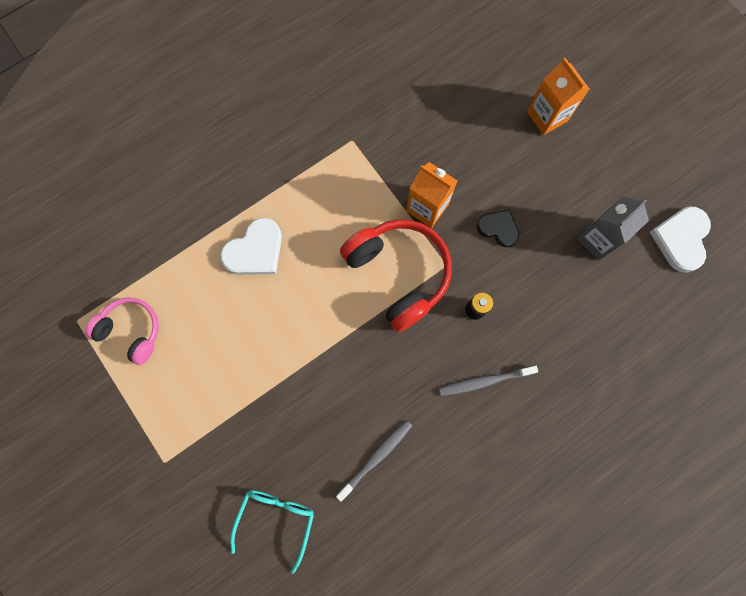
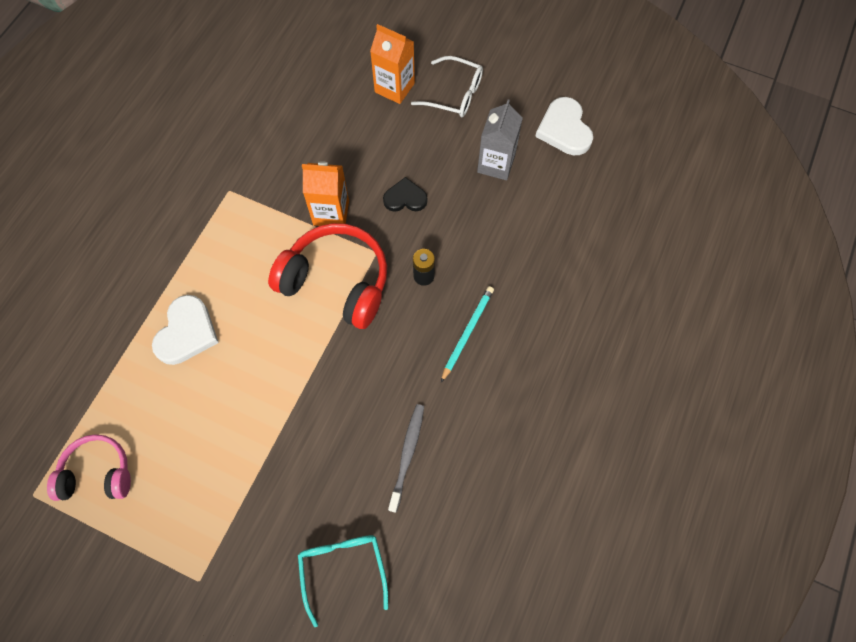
camera: 30 degrees left, 10 degrees down
(484, 381) = (467, 332): grey toothbrush -> turquoise pencil
(599, 152) = (455, 94): none -> white glasses

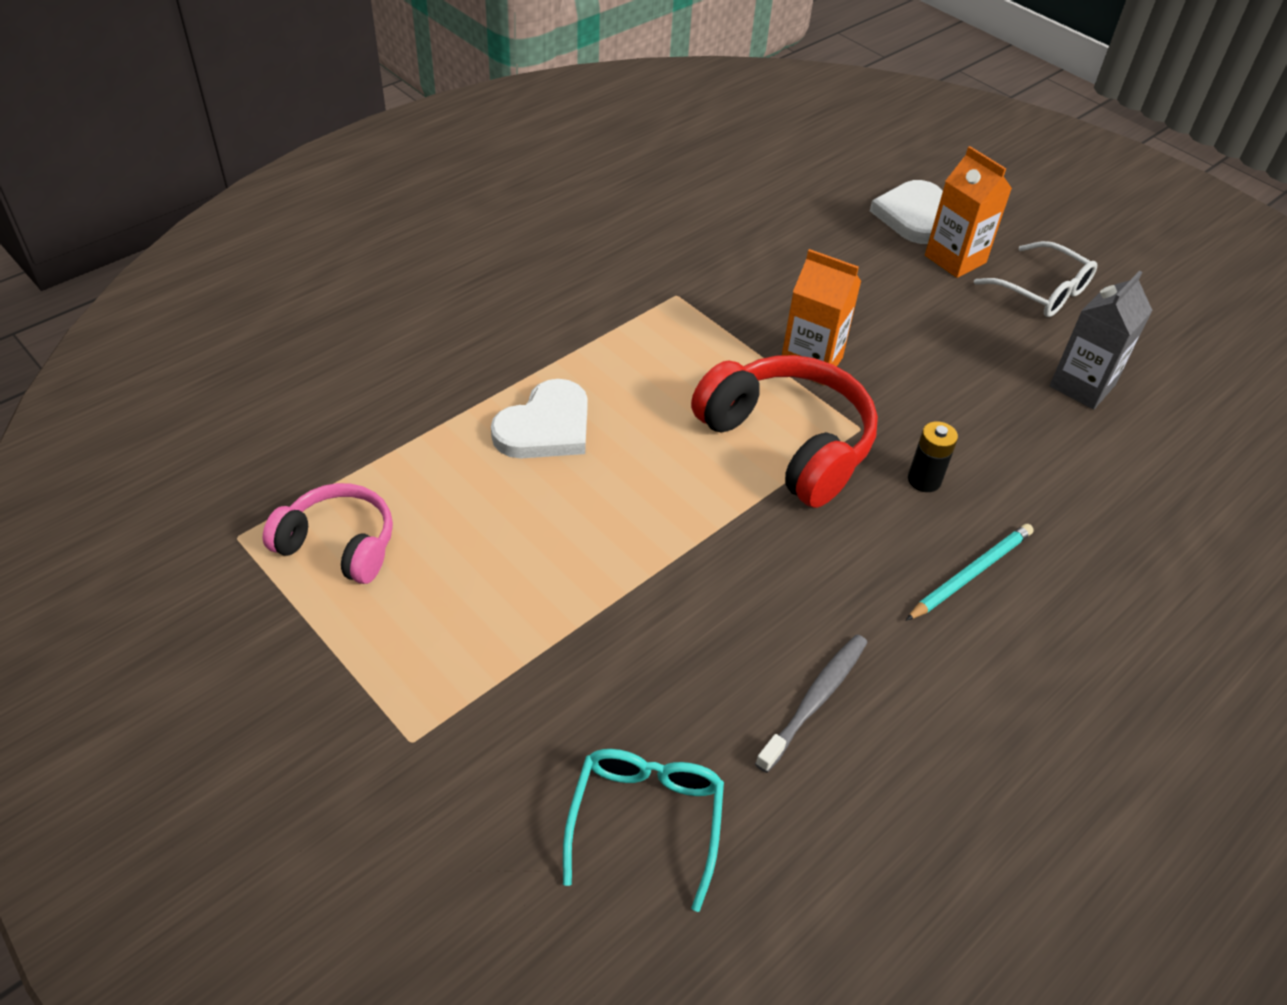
camera: 20 degrees right, 20 degrees down
(405, 198) = (927, 381): black heart -> none
(564, 129) = (1204, 379): white heart -> white heart (912, 216)

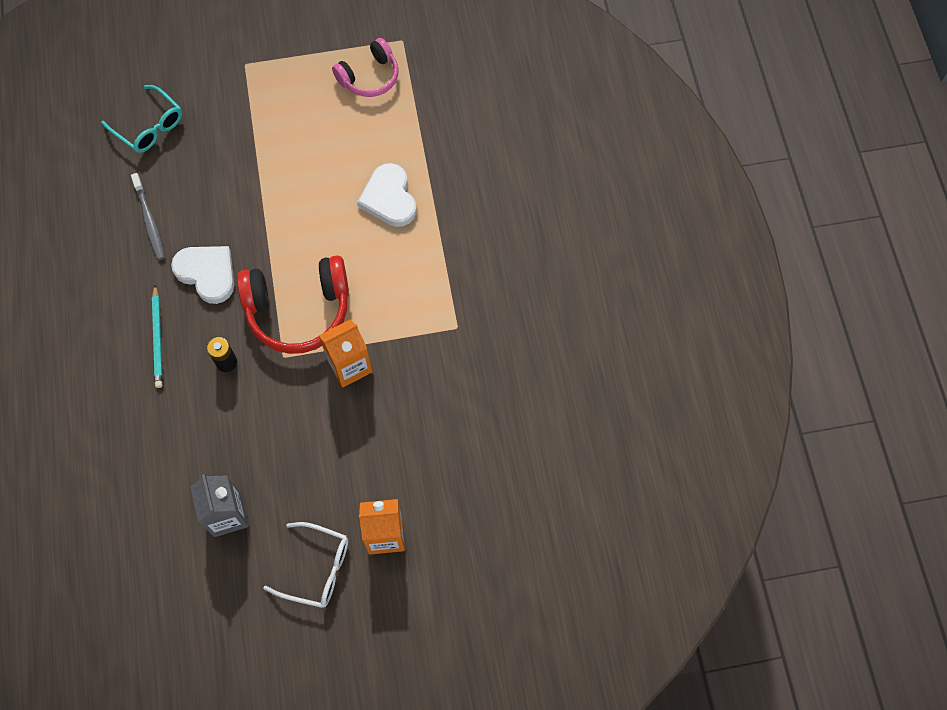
camera: 125 degrees right, 20 degrees up
(912, 216) = (448, 543): white heart -> white heart (207, 273)
(1043, 292) = (317, 569): white glasses -> white glasses turned 150 degrees counterclockwise

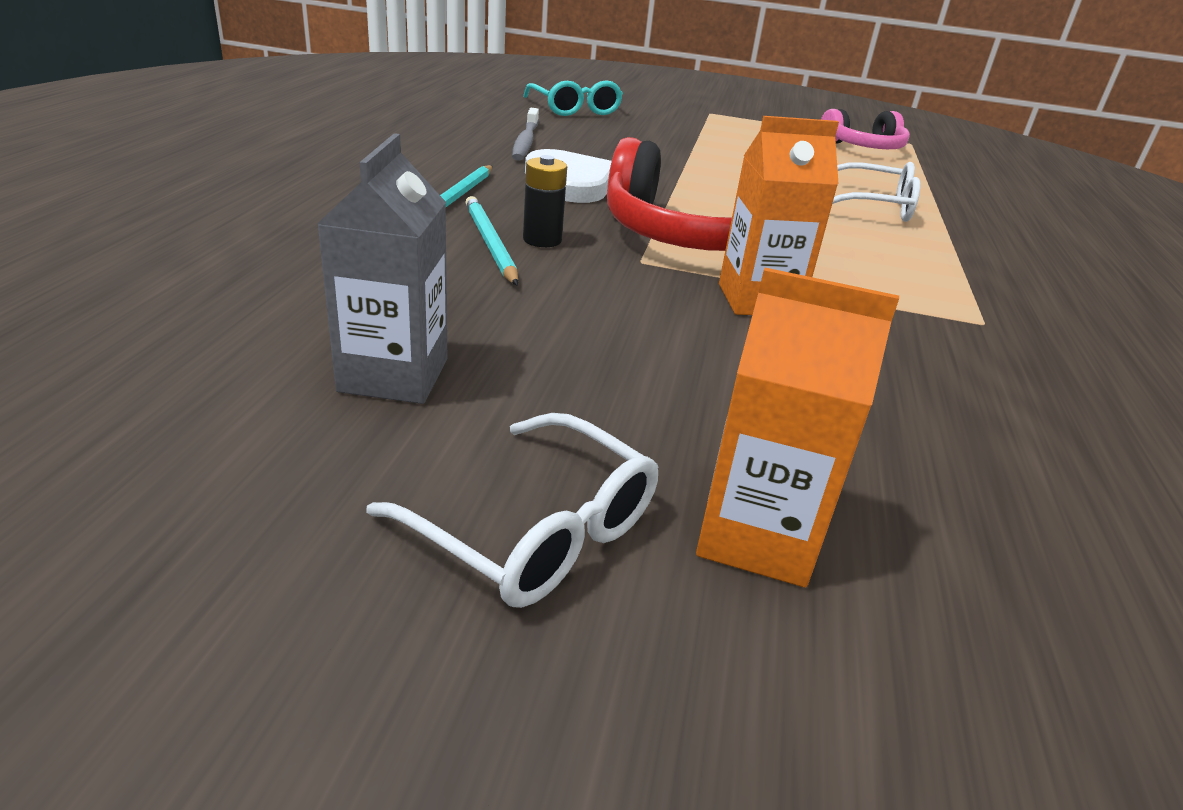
camera: 20 degrees right, 35 degrees down
(204, 382) = (490, 243): none -> turquoise pencil
(389, 198) = (873, 206): white heart -> white glasses

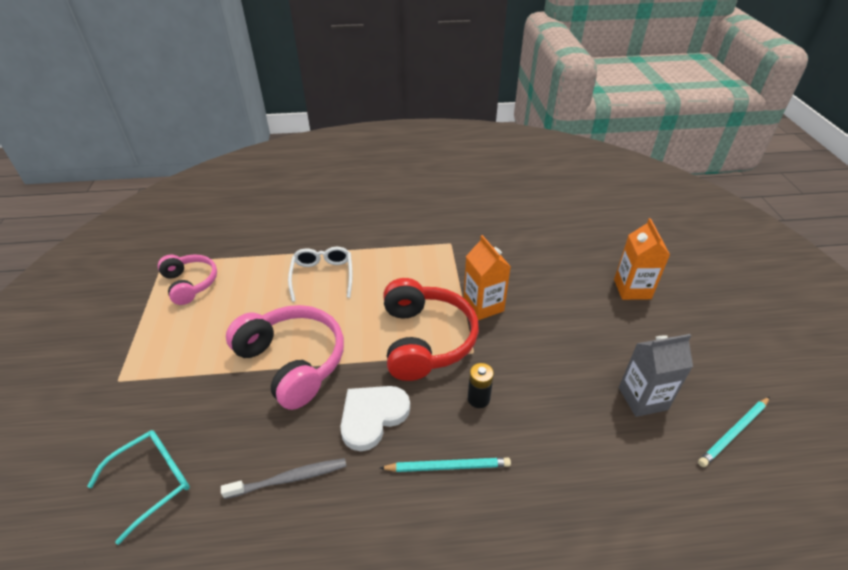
camera: 105 degrees left, 10 degrees up
(490, 243) = (501, 419): turquoise pencil -> turquoise pencil (734, 433)
(537, 531) = (674, 331): white glasses -> none
(693, 166) = (293, 362): none -> pink headphones

